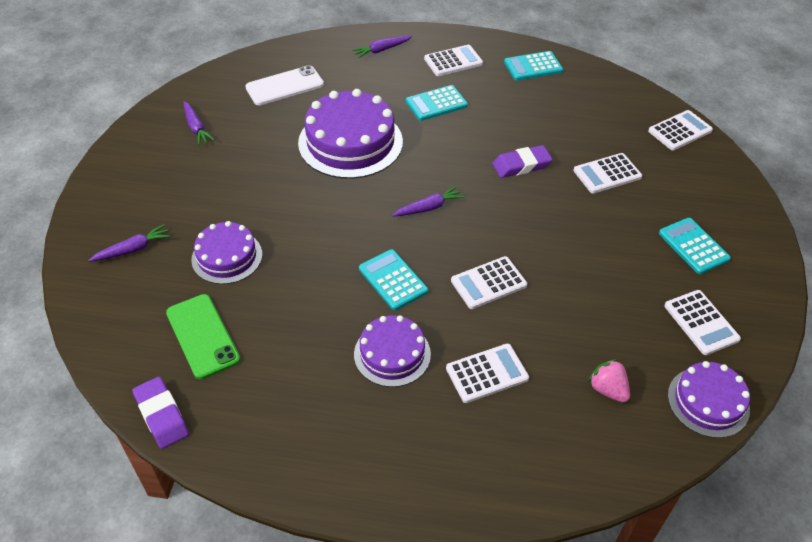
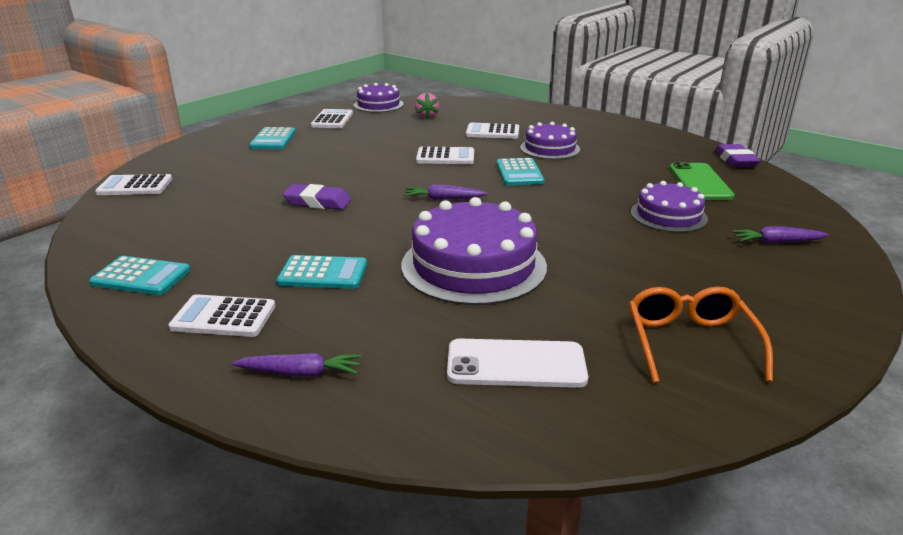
camera: 150 degrees left, 20 degrees down
(196, 128) = (690, 343): purple carrot -> orange glasses
(607, 174) = (255, 180): white calculator -> none

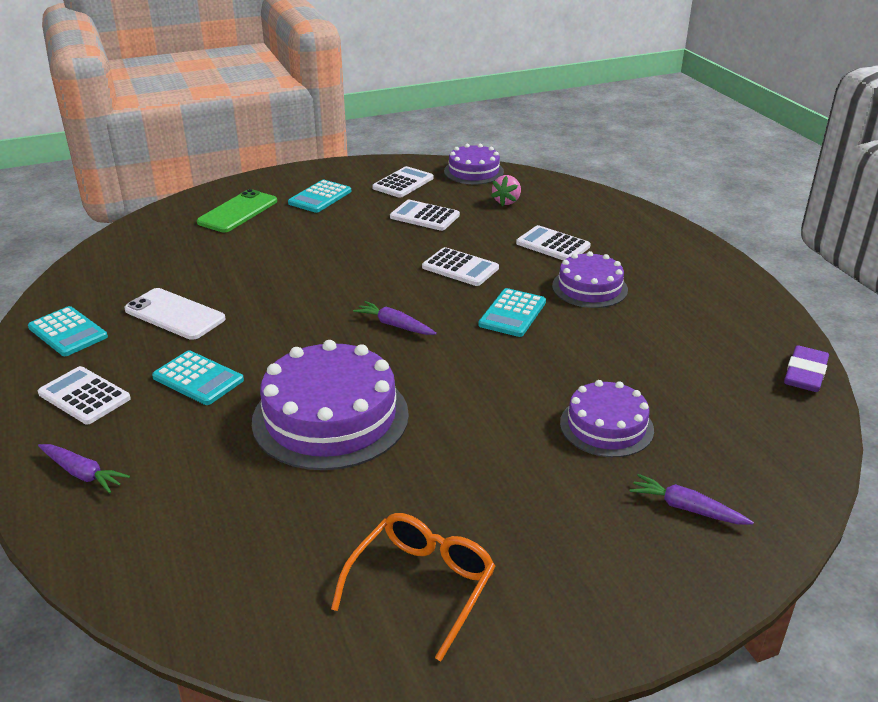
camera: 30 degrees right, 5 degrees up
(135, 186) = (152, 227): white calculator -> white calculator (424, 216)
(317, 202) = (277, 292): purple eraser -> none
(516, 364) = (244, 537): white phone -> white phone (175, 314)
(700, 182) = (710, 392): green phone -> green phone (238, 212)

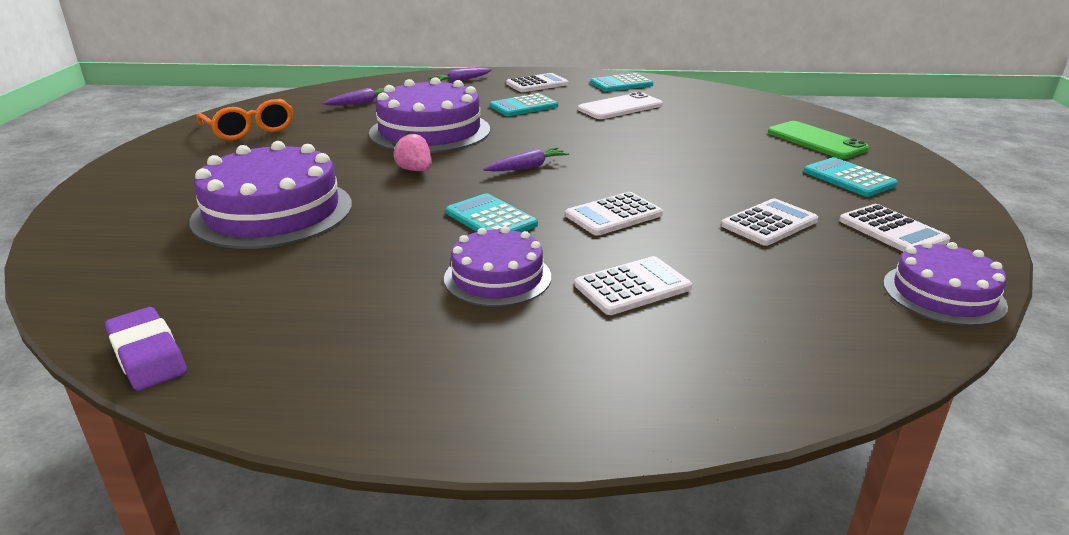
camera: 115 degrees right, 5 degrees down
(506, 201) = (803, 291): pink strawberry -> pink strawberry (415, 170)
(606, 426) = (273, 212): purple cake -> purple cake, size x1.70
(686, 508) = (148, 212): purple carrot -> purple carrot (361, 103)

